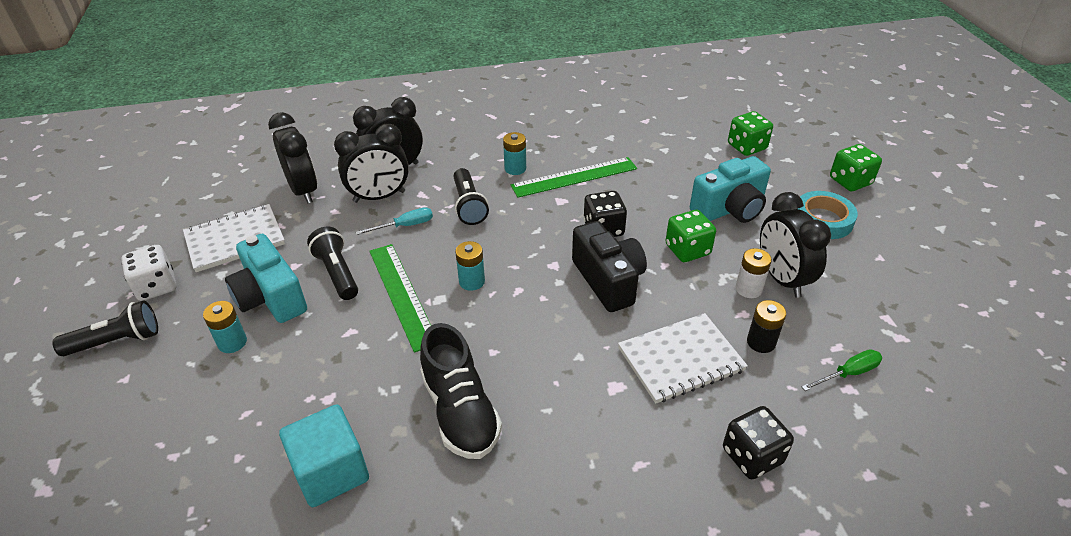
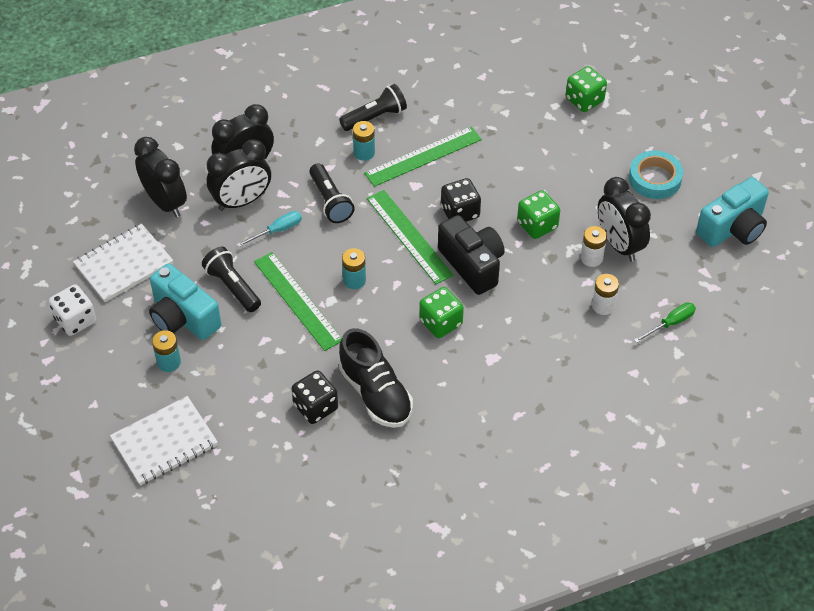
camera: 10 degrees left, 10 degrees up
(117, 341) = (69, 374): black flashlight -> black flashlight (375, 117)
(331, 472) = (292, 451): turquoise cube -> none
(543, 245) = (409, 236): none -> green ruler
(681, 359) = (540, 329): white notebook -> white notebook (164, 442)
(730, 209) = (572, 176): turquoise camera -> turquoise camera (733, 228)
(752, 456) = (599, 397): black dice -> black dice (315, 407)
(761, 342) = (603, 305): black battery -> white battery
(850, 181) = (681, 131): green dice -> green dice (440, 323)

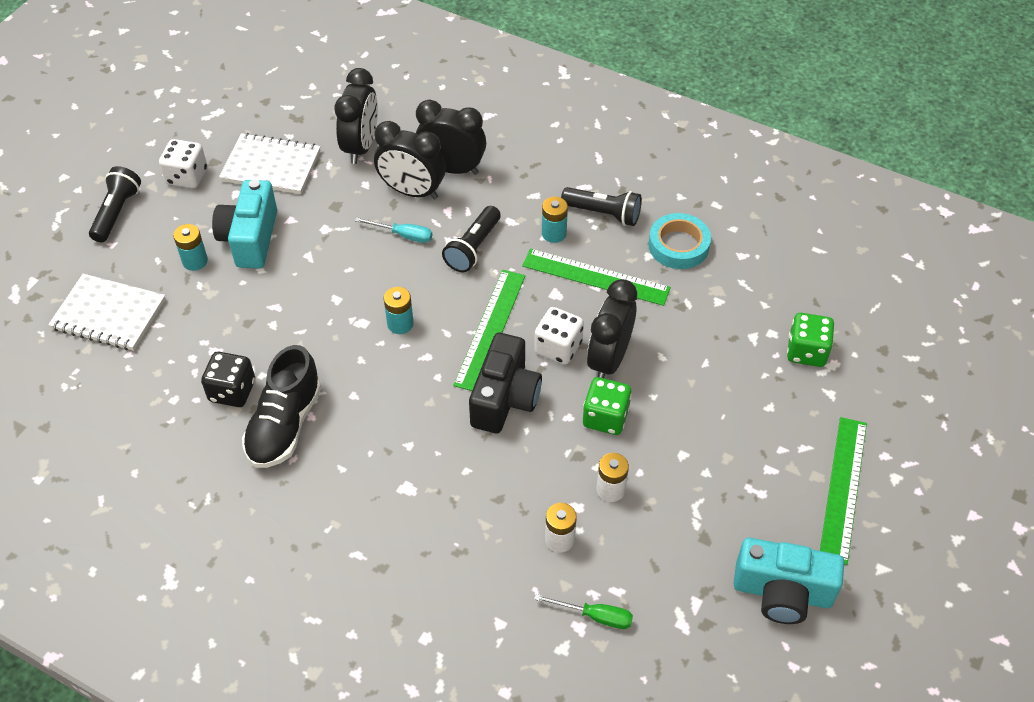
camera: 50 degrees right, 0 degrees up
(232, 287) = (313, 247): black flashlight -> black flashlight (117, 212)
(297, 300) = (339, 300): green ruler -> green ruler (843, 488)
(440, 323) = (412, 419): green dice -> none
(460, 212) = (558, 347): black dice -> white dice
(619, 244) = (652, 502): black clock -> black clock (609, 359)
(655, 179) = (771, 477): turquoise tape -> turquoise tape (678, 246)

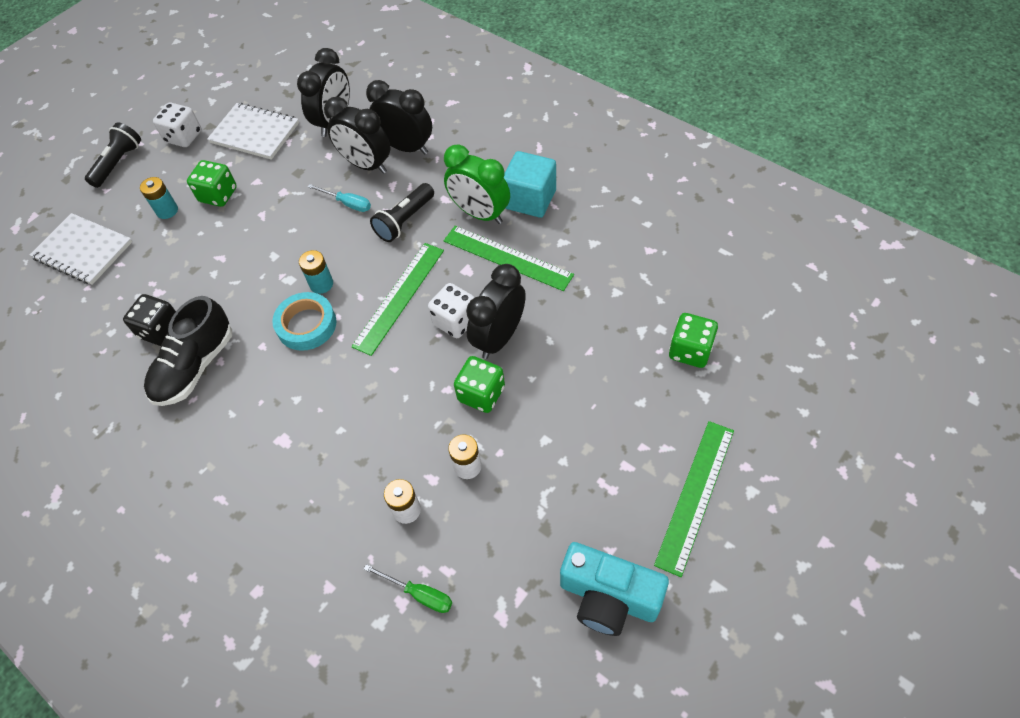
camera: 15 degrees right, 5 degrees up
(250, 238) = (218, 195): turquoise camera -> green dice
(505, 398) = (394, 364): black camera -> none
(554, 233) = (480, 214): turquoise battery -> green clock
(603, 214) = (530, 199): black flashlight -> turquoise cube
(678, 246) = (591, 235): turquoise tape -> turquoise tape (306, 325)

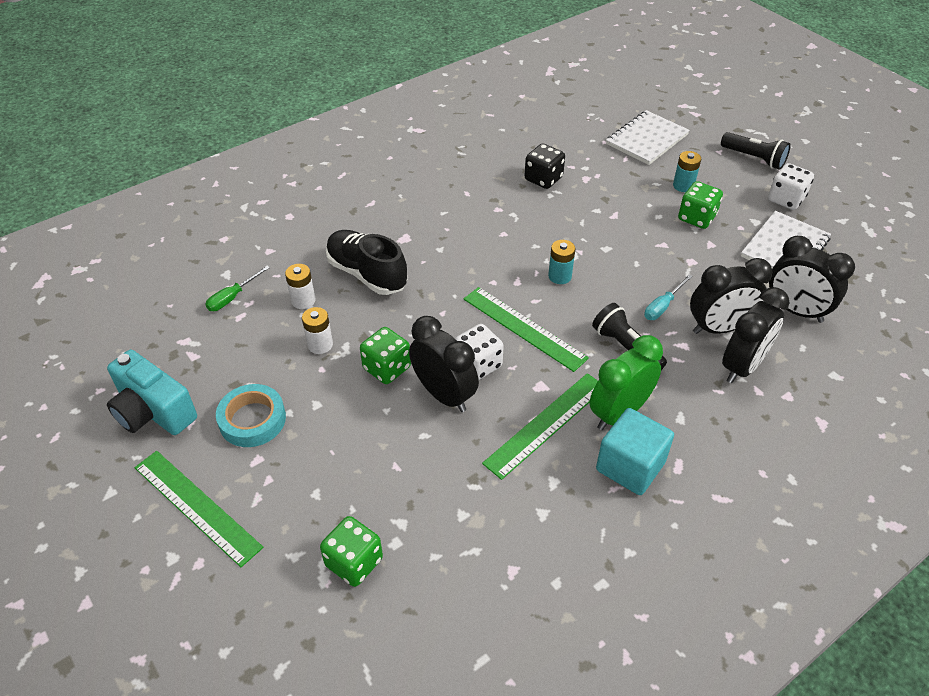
camera: 100 degrees right, 10 degrees down
(195, 367) = (498, 195): black shoe -> black shoe (367, 274)
(306, 325) = (515, 262): turquoise tape -> turquoise tape (252, 420)
(366, 165) = (719, 328): black clock -> black clock turned 150 degrees counterclockwise
(608, 597) = (153, 411): turquoise camera -> turquoise camera turned 90 degrees counterclockwise

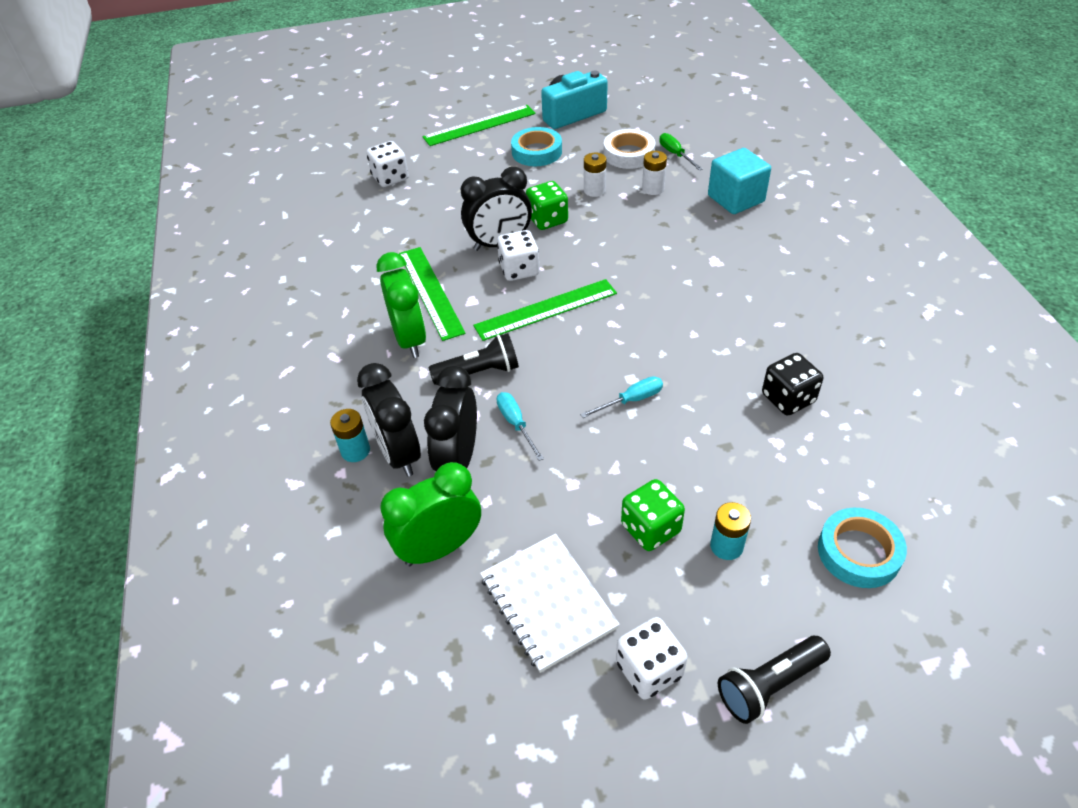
camera: 115 degrees right, 0 degrees up
(239, 334) = (629, 154): none -> white tape
(354, 562) = (390, 178): green dice -> white dice
(367, 274) = (671, 228): black shoe -> none
(560, 276) = (604, 357): turquoise battery -> turquoise battery (355, 451)
(595, 251) = (631, 400): none -> turquoise screwdriver
(630, 466) = (356, 327): turquoise cube -> turquoise cube (736, 199)
(646, 139) = (858, 552): white notebook -> turquoise tape
(795, 310) = (439, 548): black clock -> green clock

